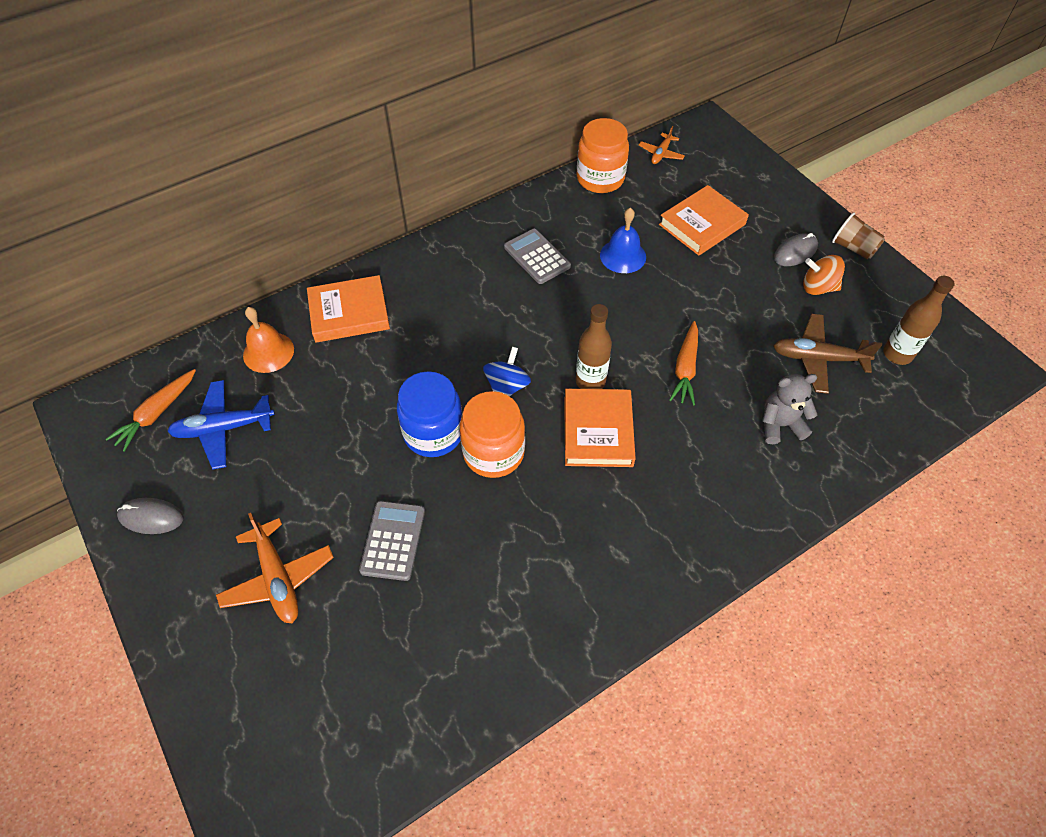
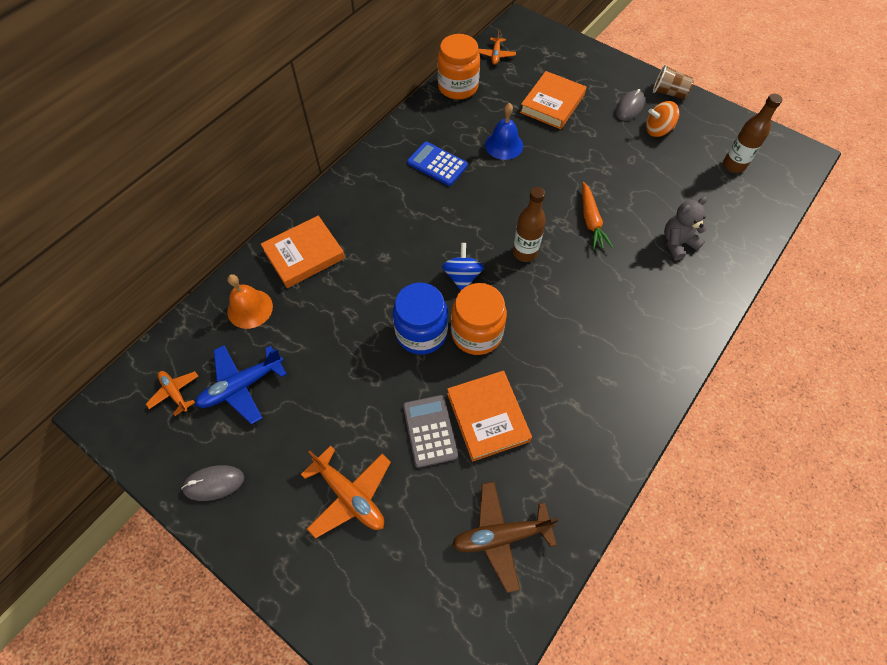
camera: 20 degrees left, 5 degrees up
(157, 414) = (175, 392): orange carrot -> orange plane
(537, 257) = (437, 164): grey calculator -> blue calculator
(598, 431) = (548, 290): orange book -> orange book (488, 417)
(817, 358) = (681, 185): brown plane -> brown plane (501, 536)

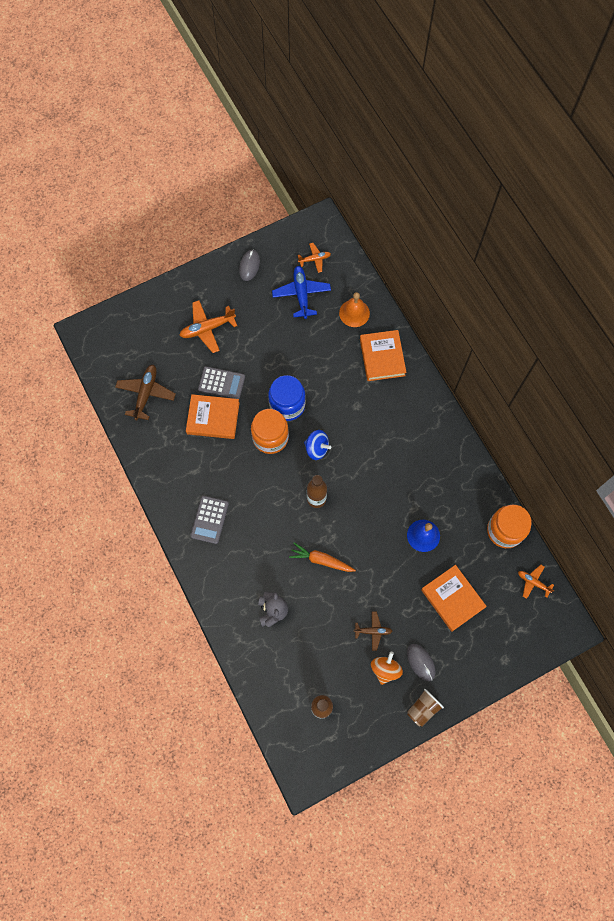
camera: 115 degrees right, 10 degrees up
(437, 164) = (425, 476): blue calculator -> none
(624, 355) = (209, 519): none -> grey calculator
(629, 151) = (373, 631): none -> brown plane

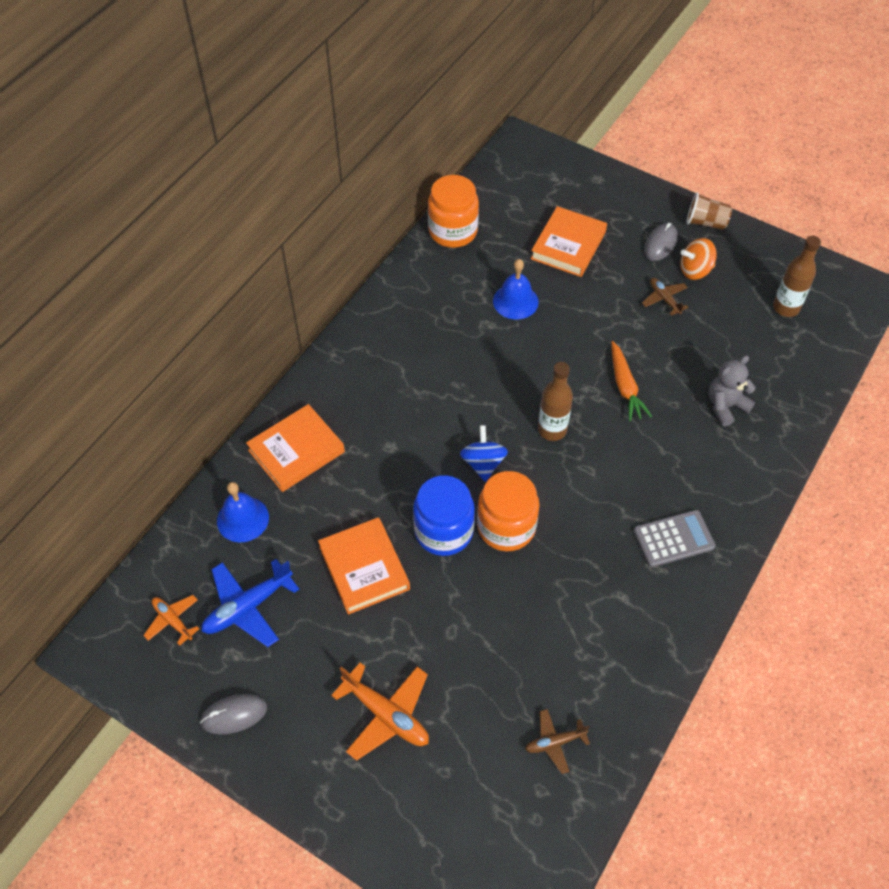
camera: 120 degrees left, 15 degrees down
(146, 393) = (555, 742): brown plane -> brown plane, size x0.59
(213, 418) = (528, 619): orange book -> orange book (364, 568)
(221, 383) = (466, 639): grey calculator -> none
(354, 313) = (242, 519): orange bell -> blue bell
(533, 582) = (494, 187): orange plane -> none

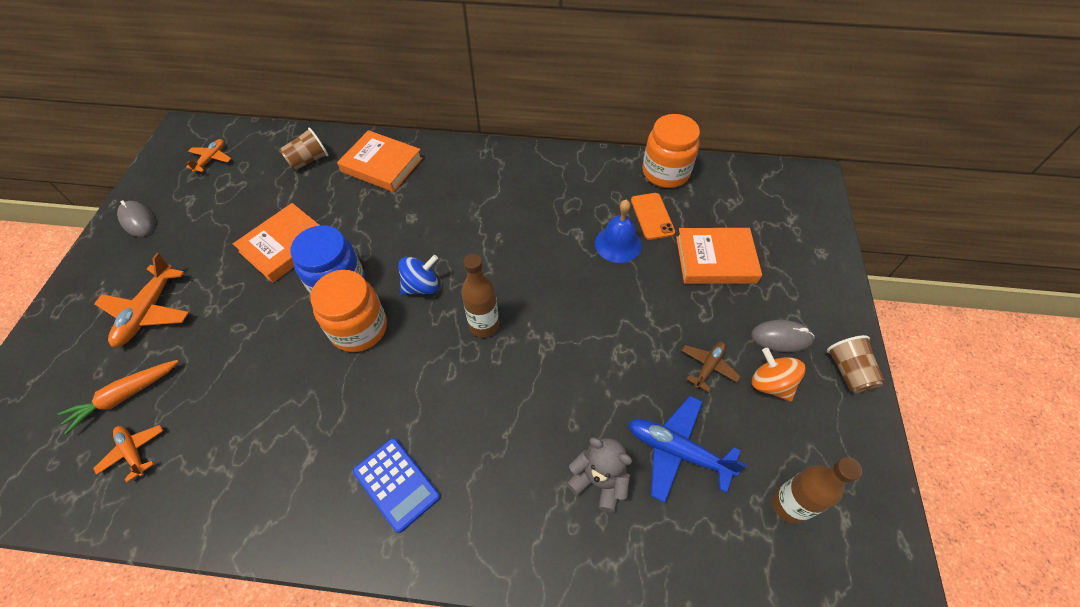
camera: 65 degrees right, 0 degrees up
(242, 519) = (308, 160): blue bell -> brown cup
(248, 607) = (232, 192): blue plane -> blue plane (677, 451)
(498, 264) = (652, 216): none -> orange phone
(555, 742) = (133, 452): brown plane -> orange plane
(625, 387) = (569, 370): orange carrot -> orange carrot (124, 396)
(673, 539) = (396, 484): grey calculator -> blue calculator

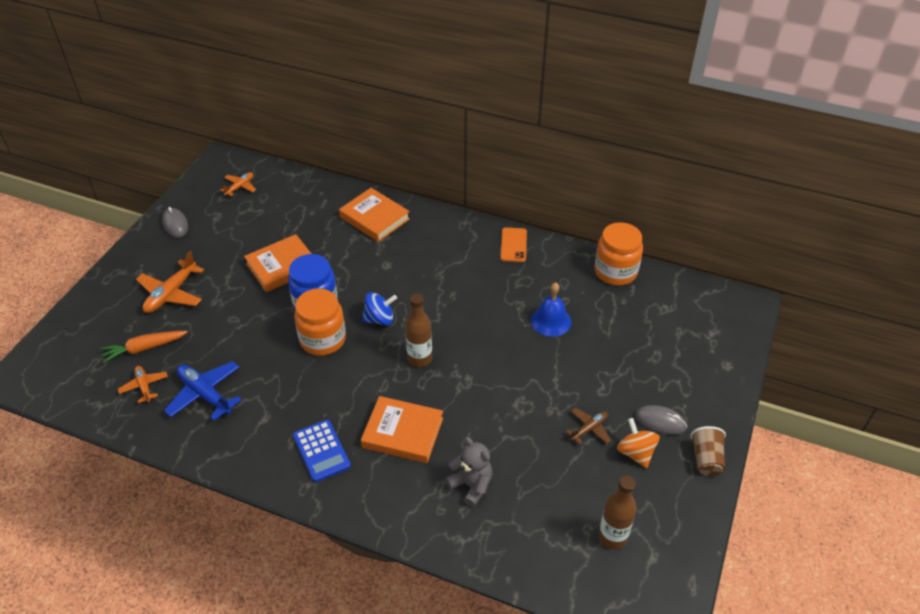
camera: 15 degrees right, 10 degrees down
(308, 160) = (316, 203): brown cup -> none
(652, 216) = (589, 305): orange phone -> orange phone (513, 245)
(677, 451) = (539, 480): blue plane -> blue plane (205, 394)
(715, 259) = (630, 351): orange book -> orange book (402, 433)

